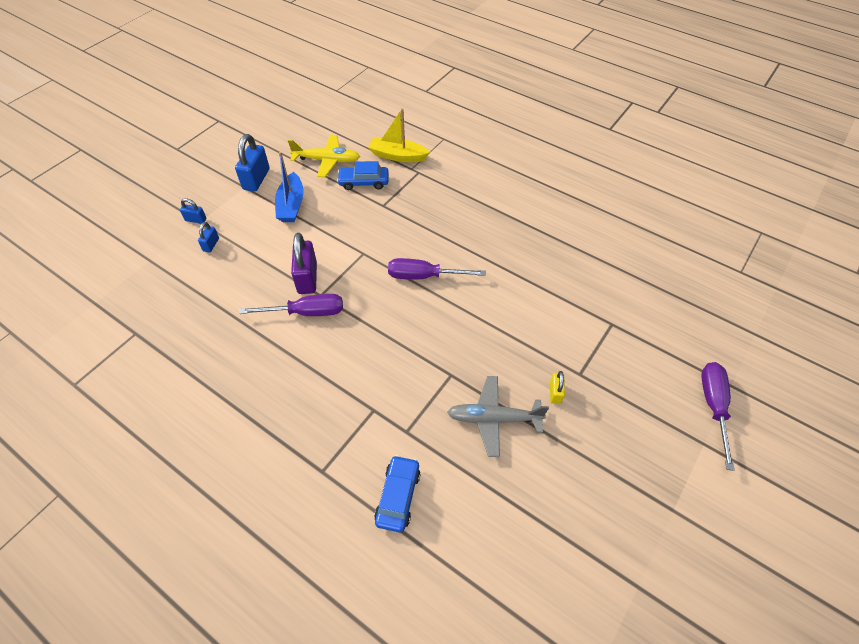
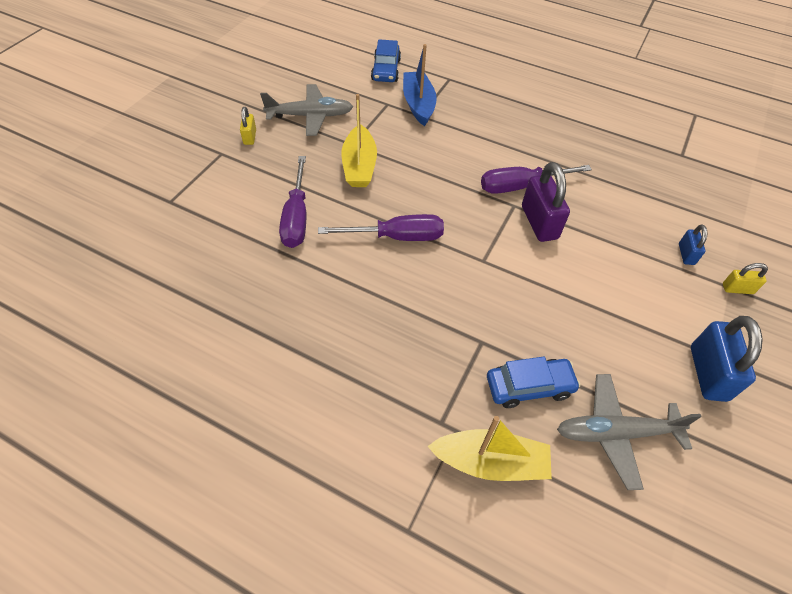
camera: 170 degrees right, 0 degrees up
(196, 220) = (737, 289): blue padlock -> yellow padlock
(291, 205) = (621, 327): blue boat -> blue boat (418, 104)
(327, 160) = (616, 433): yellow plane -> grey plane
(446, 347) = (359, 166): none -> yellow boat
(713, 406) = (96, 137): purple screwdriver -> purple screwdriver (296, 217)

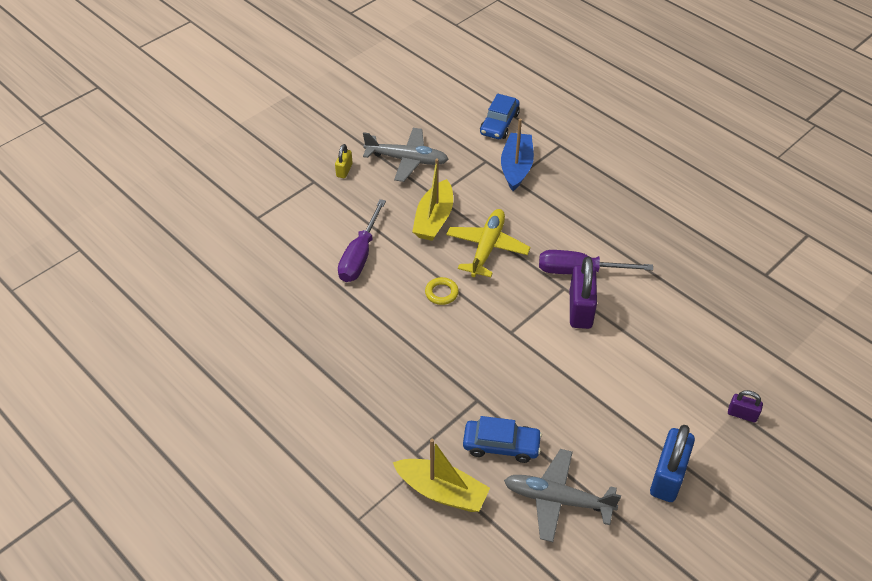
camera: 20 degrees right, 5 degrees down
(397, 237) = (441, 293): purple screwdriver -> yellow ring
(423, 183) = (487, 248): none -> yellow plane
(686, 254) = (710, 371): blue padlock -> none
(737, 289) = (742, 414): yellow padlock -> purple padlock

